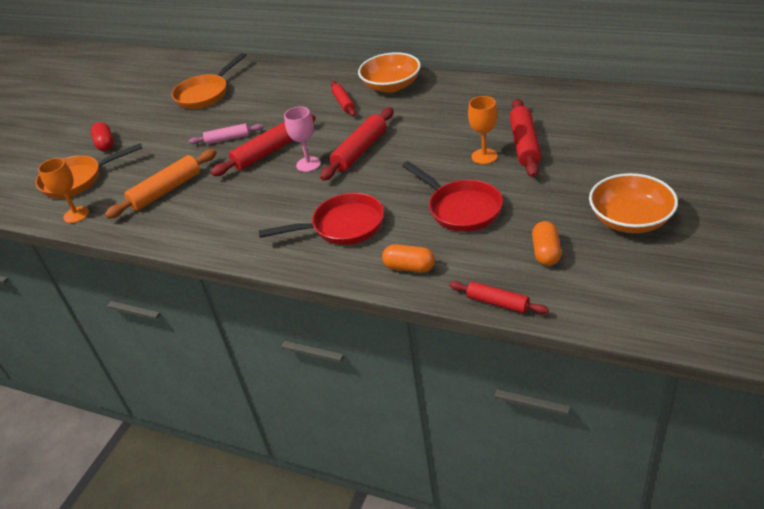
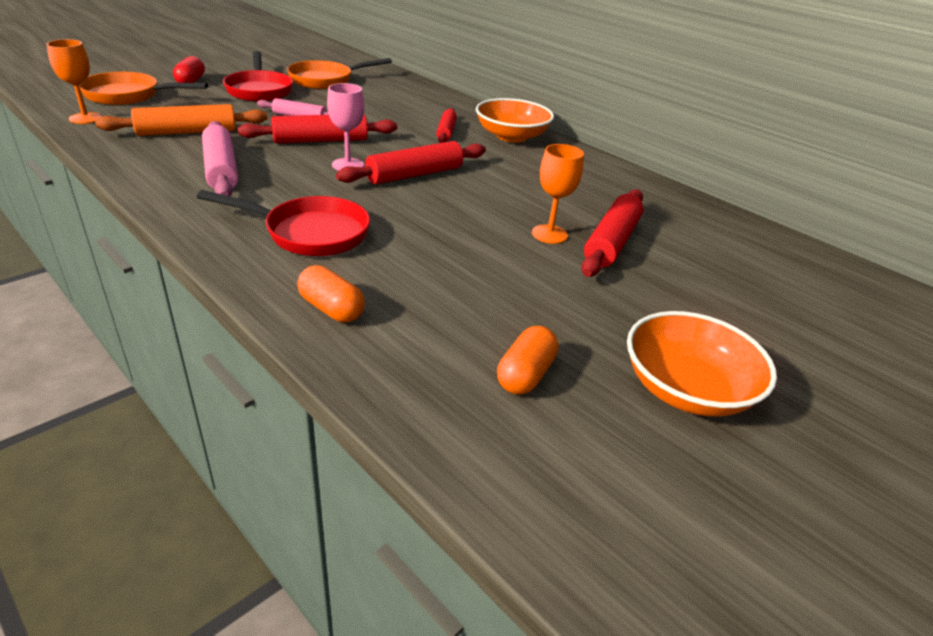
camera: 15 degrees right, 5 degrees down
(230, 209) = (221, 170): none -> pink rolling pin
(461, 208) = (465, 274): red pan -> red pan (259, 90)
(497, 303) = (393, 408): red rolling pin -> none

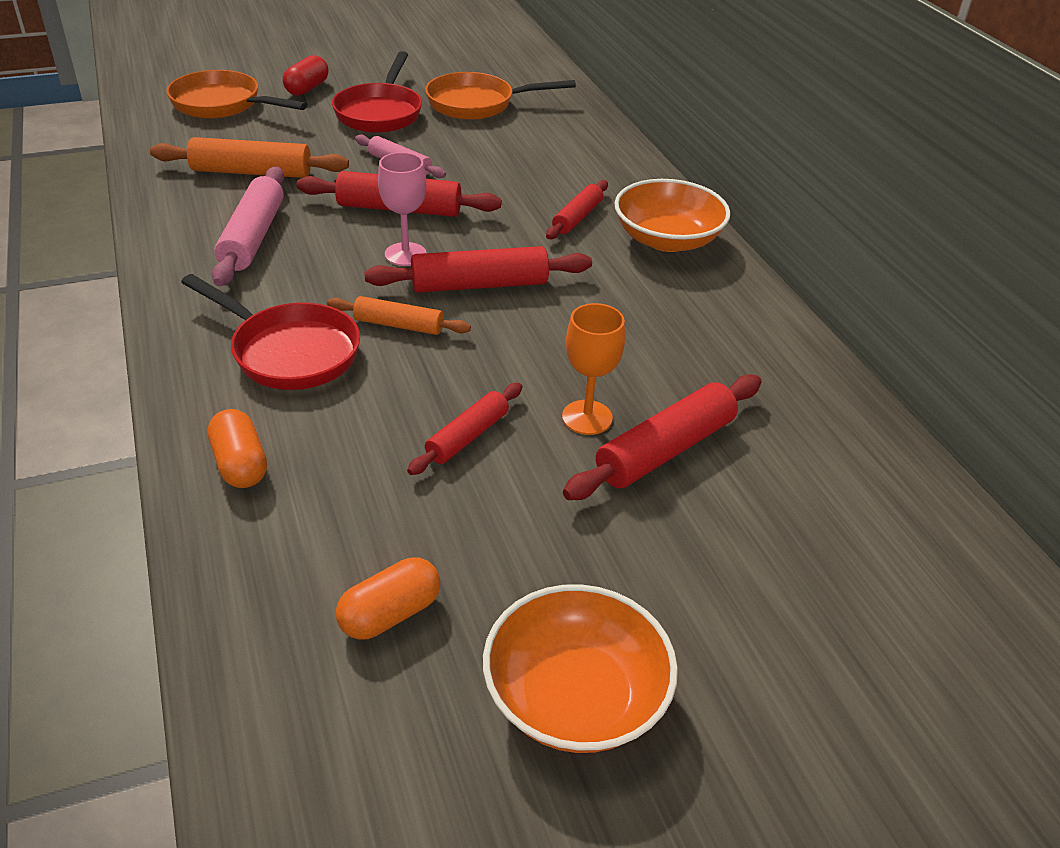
camera: 25 degrees right, 5 degrees up
(85, 118) = (156, 135): orange goblet -> none
(378, 205) = (399, 325): none -> orange rolling pin
(483, 259) = (467, 436): none -> red rolling pin

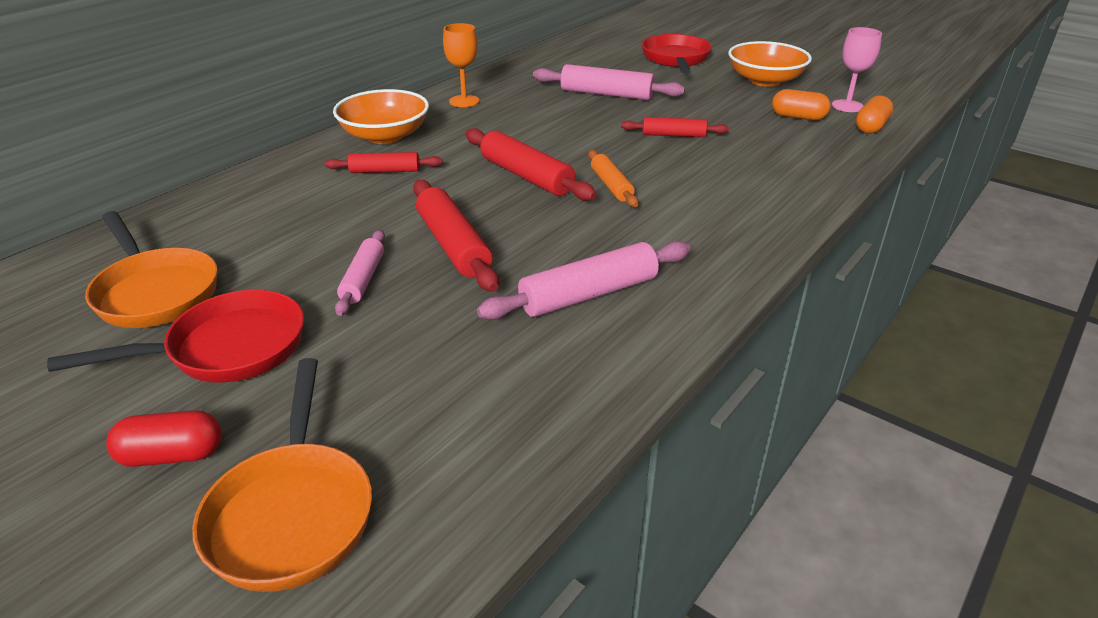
camera: 120 degrees left, 5 degrees down
(240, 464) = (797, 181): orange capsule -> orange capsule (871, 127)
(252, 172) = (471, 363): orange rolling pin -> none
(289, 352) = (694, 209): red pan -> red pan (675, 59)
(405, 254) = (523, 215): pink goblet -> pink goblet (847, 106)
(587, 417) = (611, 114): orange goblet -> orange goblet (464, 101)
(665, 450) = (606, 94): red rolling pin -> pink rolling pin

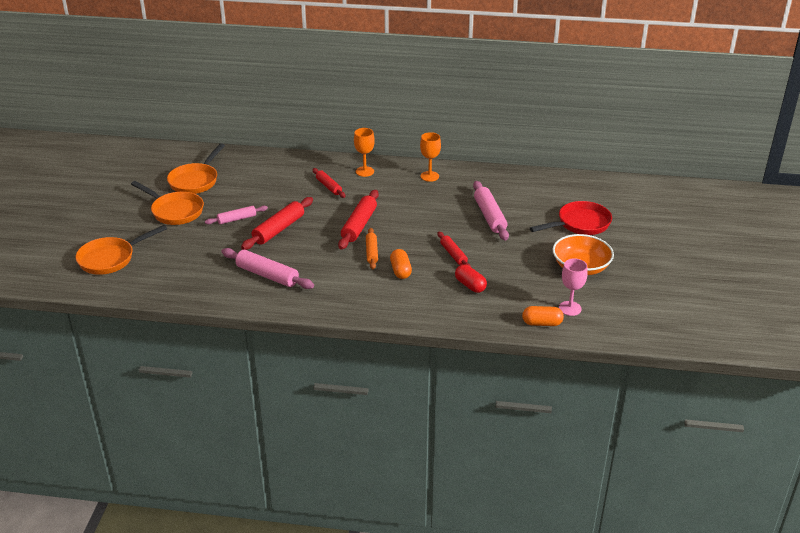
camera: 60 degrees right, 0 degrees up
(172, 455) = (120, 227): red capsule -> red capsule (470, 285)
(227, 349) = (175, 211): red pan -> orange pan
(385, 136) = (364, 171): orange bowl -> orange goblet
(611, 185) = (371, 252): orange rolling pin -> orange rolling pin turned 45 degrees counterclockwise
(798, 117) = (528, 292): orange capsule -> orange capsule (400, 271)

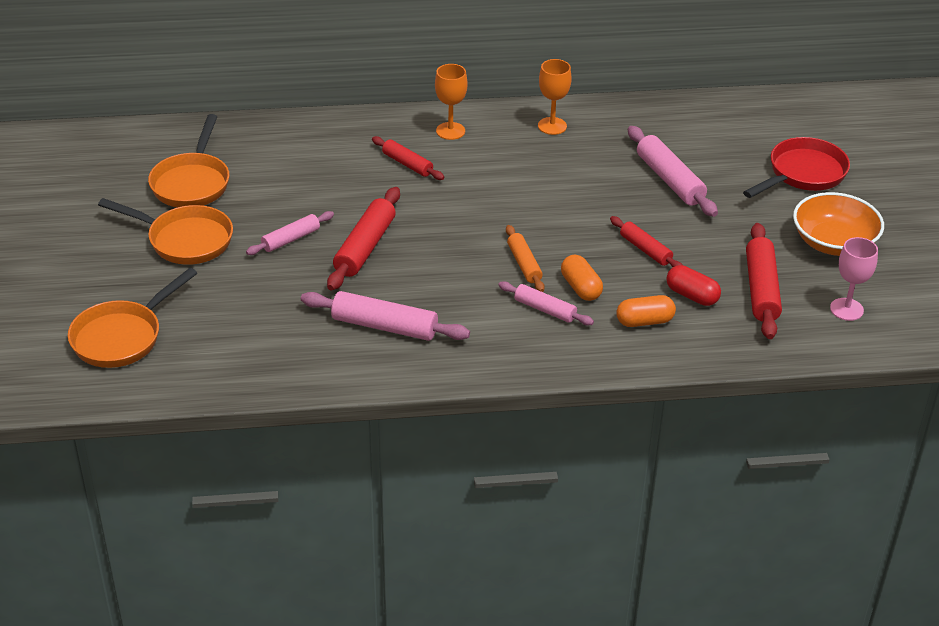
camera: 15 degrees left, 5 degrees up
(359, 225) = (484, 222): red rolling pin -> red rolling pin (761, 289)
(371, 280) = (545, 309): none -> pink rolling pin
(542, 323) = (818, 339): orange capsule -> orange capsule (644, 321)

